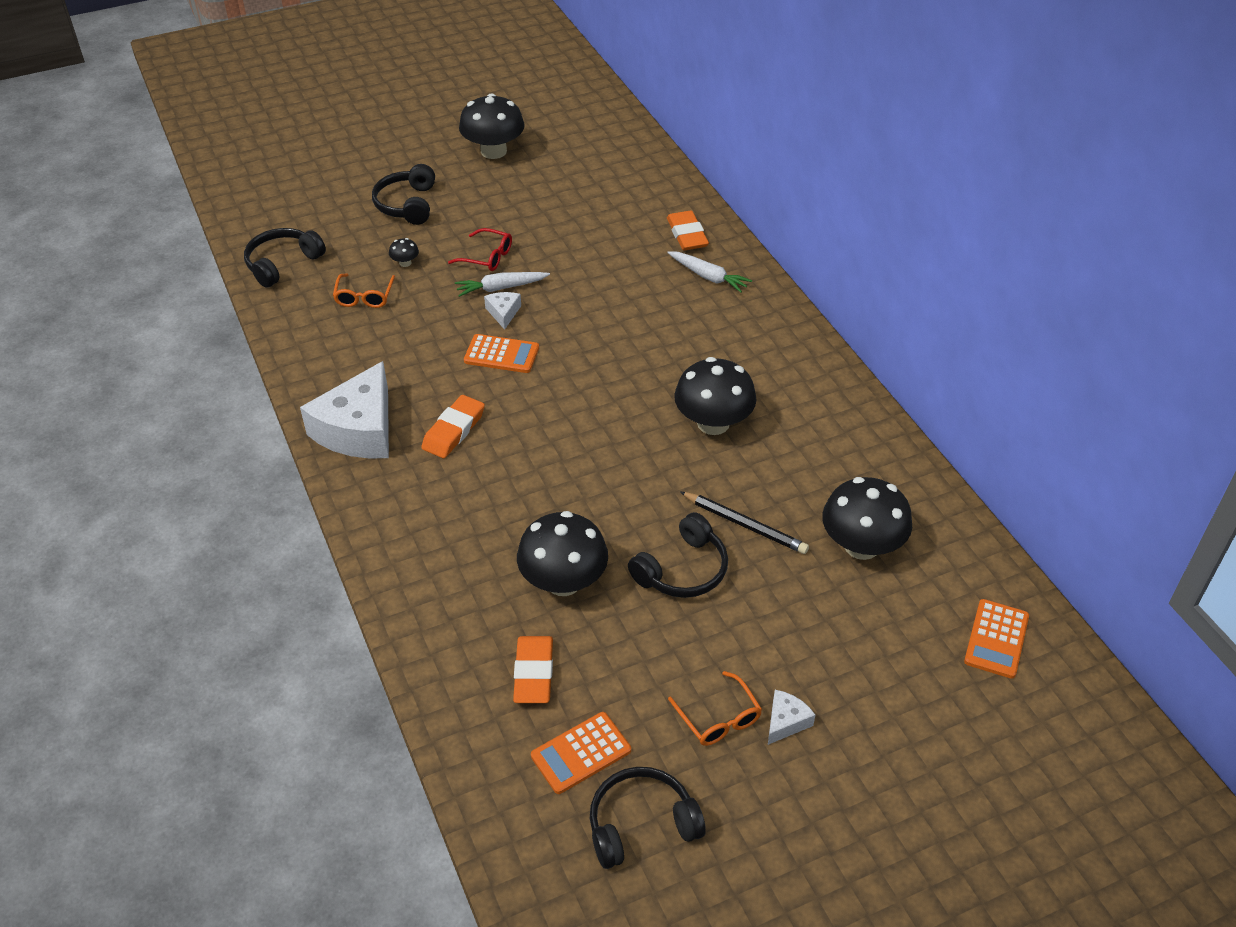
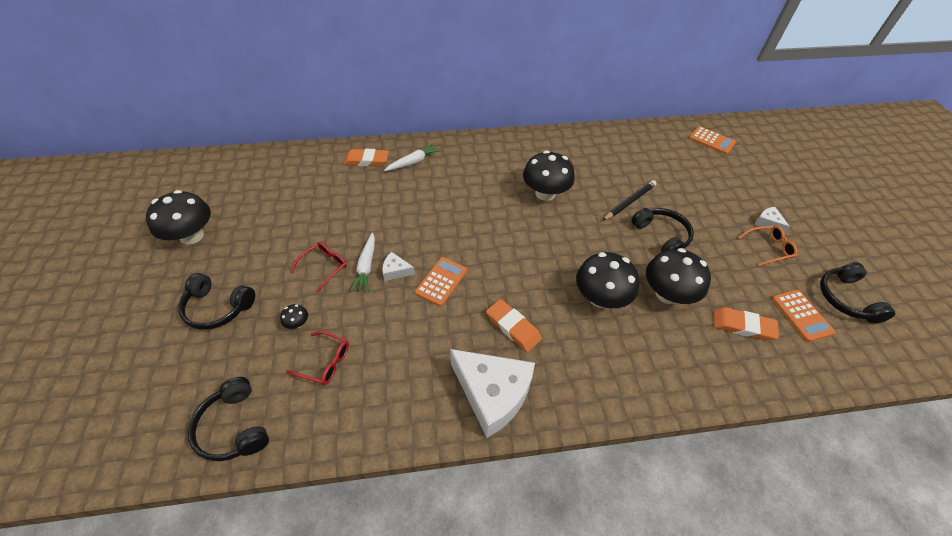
camera: 75 degrees left, 5 degrees up
(364, 296) = (325, 362): orange glasses -> red glasses
(861, 545) = (649, 164): black mushroom -> black mushroom (600, 298)

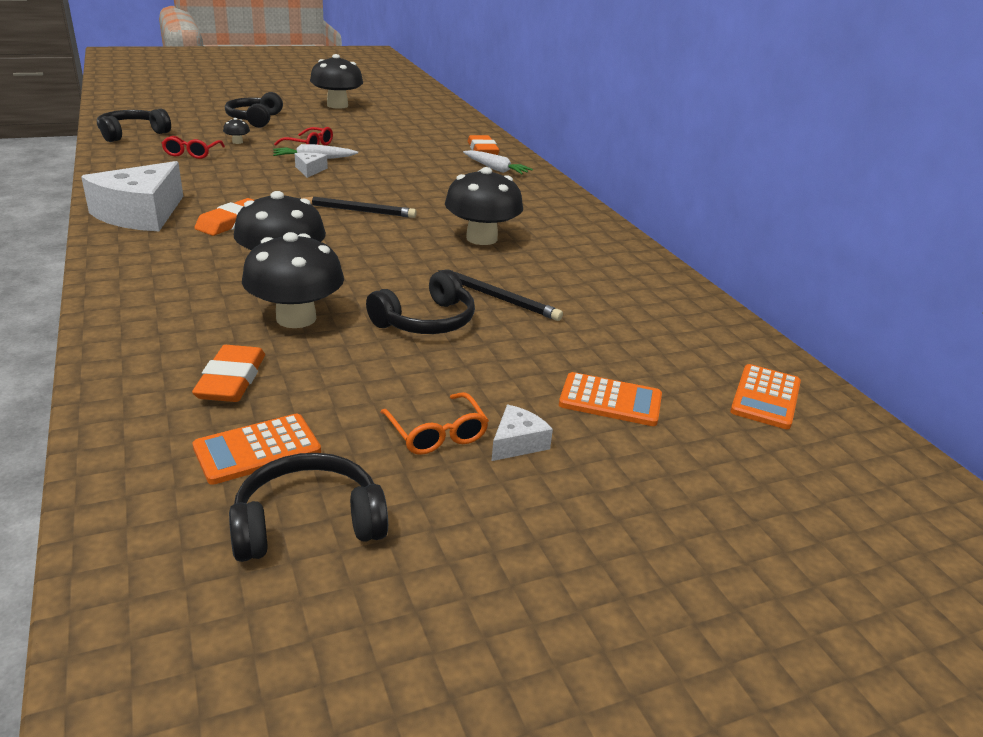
camera: 75 degrees right, 20 degrees down
(441, 281) = (298, 189): orange calculator -> orange calculator (610, 400)
(493, 248) = (359, 211): none -> black pencil

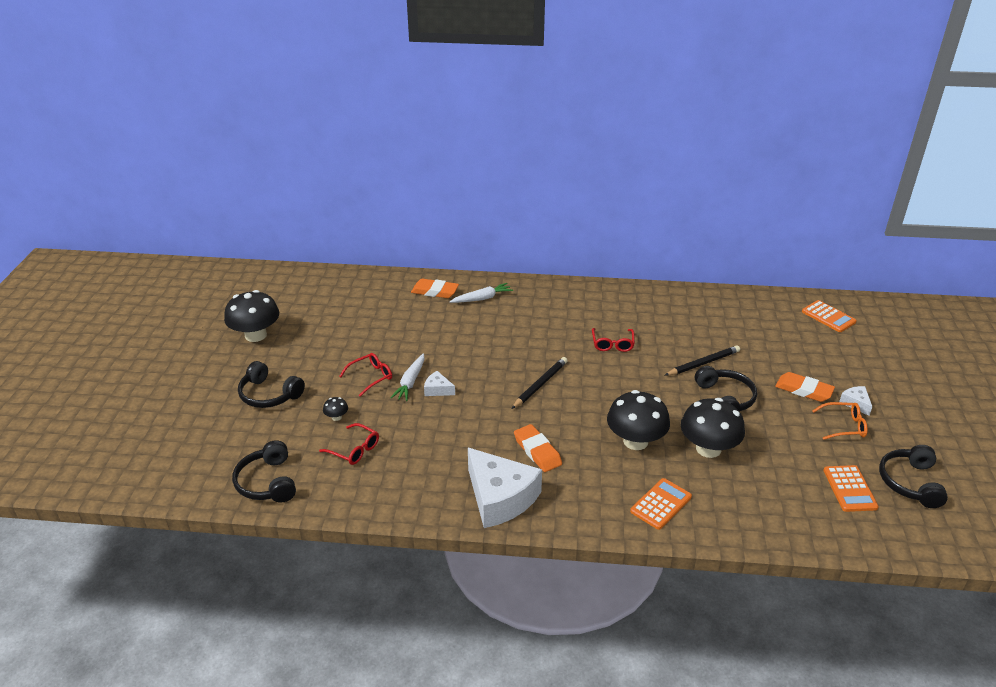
camera: 60 degrees left, 5 degrees up
(231, 380) = (778, 487): orange eraser -> orange eraser (803, 390)
(481, 238) = (612, 344): black mushroom -> red glasses
(610, 400) = (823, 363): orange calculator -> orange calculator (660, 504)

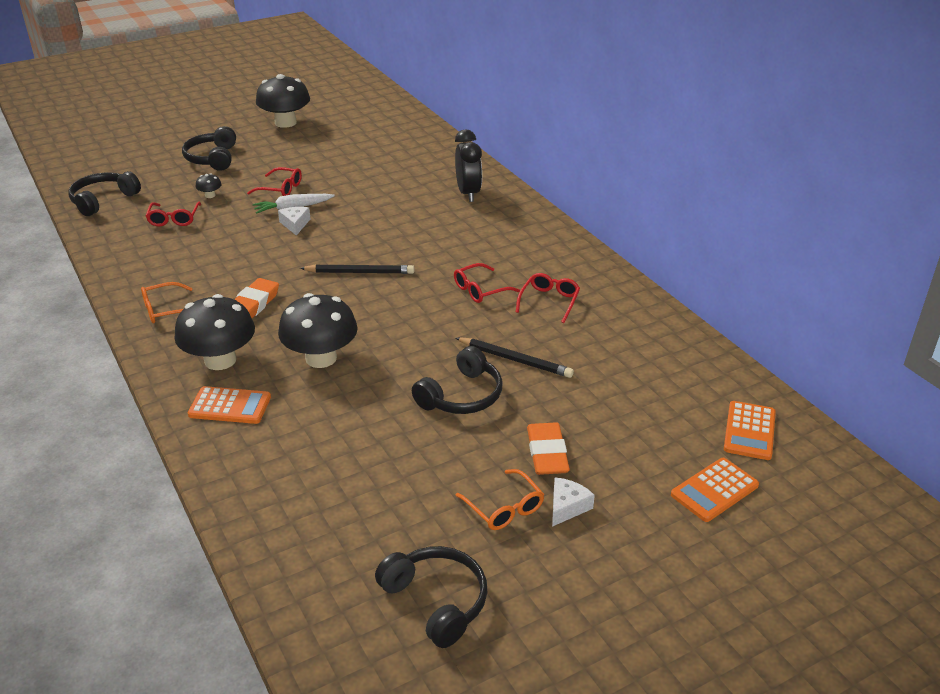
camera: 55 degrees right, 0 degrees up
(435, 291) = (448, 168): orange eraser -> none
(482, 298) = (468, 193): white carrot -> black clock
(500, 498) = (166, 310): white cheese -> orange glasses
(650, 324) = (549, 301): none -> red glasses
(708, 448) = (353, 410): black mushroom -> black mushroom (220, 360)
(850, 489) = (375, 545): orange calculator -> orange calculator (714, 490)
(910, 483) = (436, 601): black headphones -> black headphones turned 75 degrees clockwise

